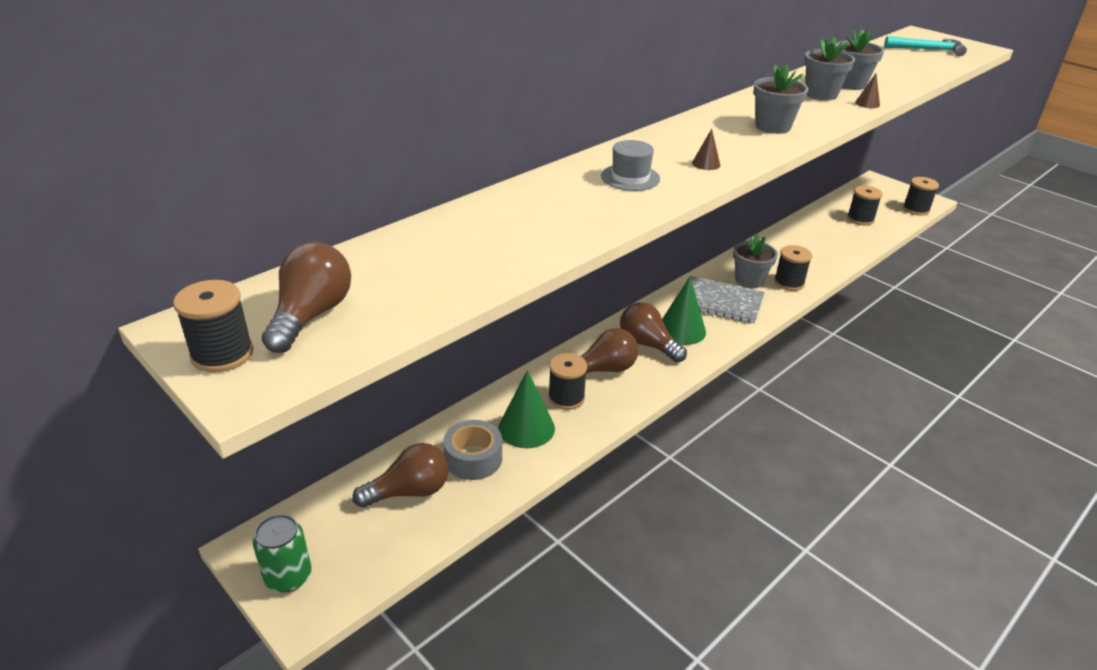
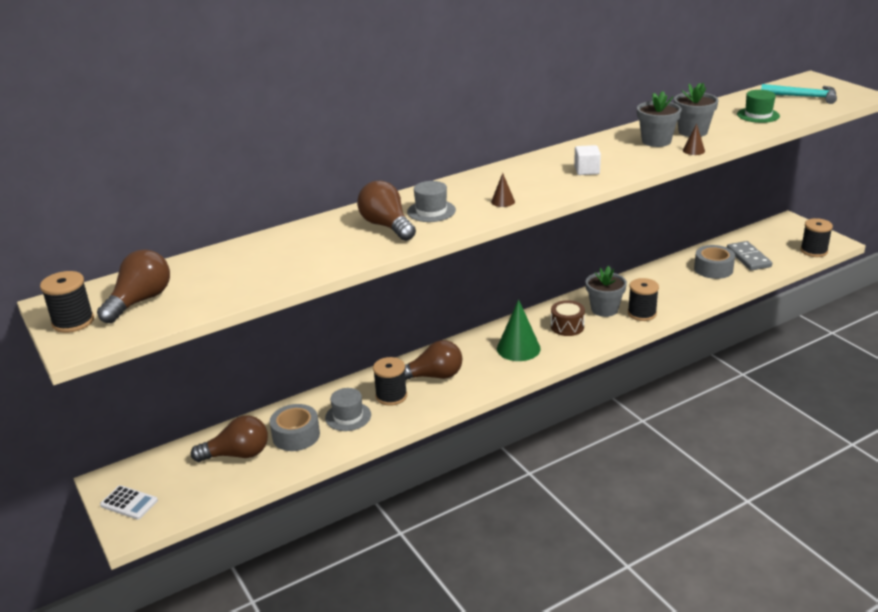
camera: 15 degrees right, 5 degrees down
(288, 577) = (129, 503): green can -> white calculator
(526, 428) = (348, 416): green cone -> grey hat
(648, 344) = (482, 358): brown light bulb -> brown light bulb (387, 226)
(720, 302) = (567, 326): grey notebook -> brown drum
(773, 126) = (586, 170): grey flower pot -> white cube
(833, 232) = (713, 269): none -> grey tape
(860, 219) = (748, 258): black spool -> grey domino
(900, 67) = (758, 115): none -> green hat

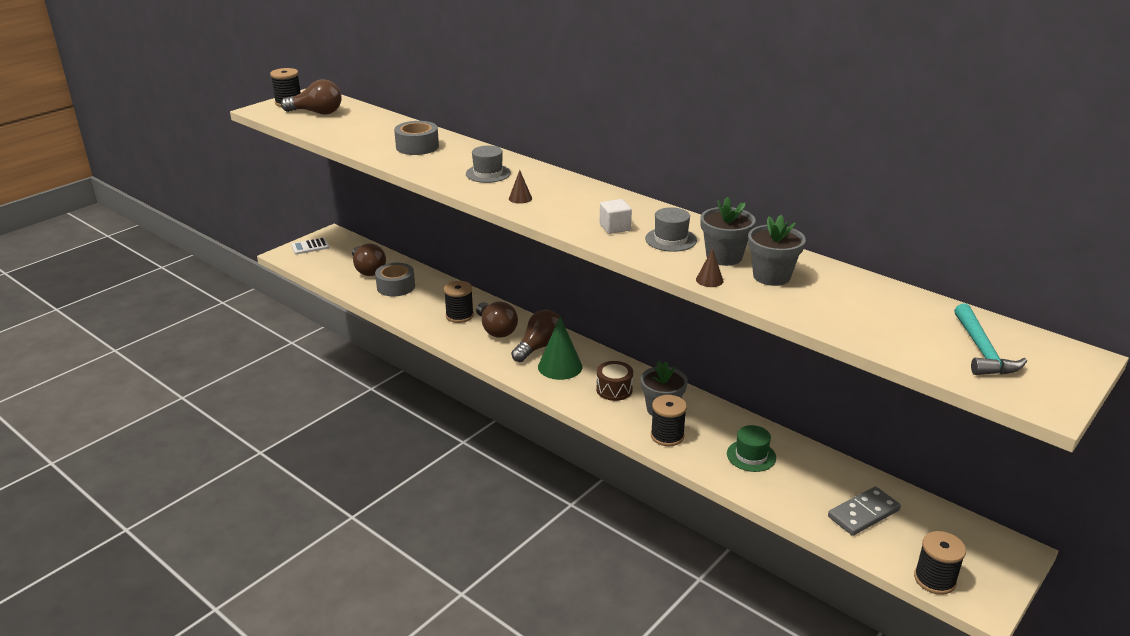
camera: 70 degrees right, 0 degrees up
(129, 503) = (310, 247): white calculator -> white calculator turned 60 degrees clockwise
(348, 416) = (425, 302): grey hat -> grey hat (670, 239)
(387, 226) = (453, 162): brown light bulb -> brown light bulb (539, 347)
(713, 269) = (810, 483): grey tape -> grey tape (417, 146)
(758, 115) = (869, 317): green hat -> green hat (751, 456)

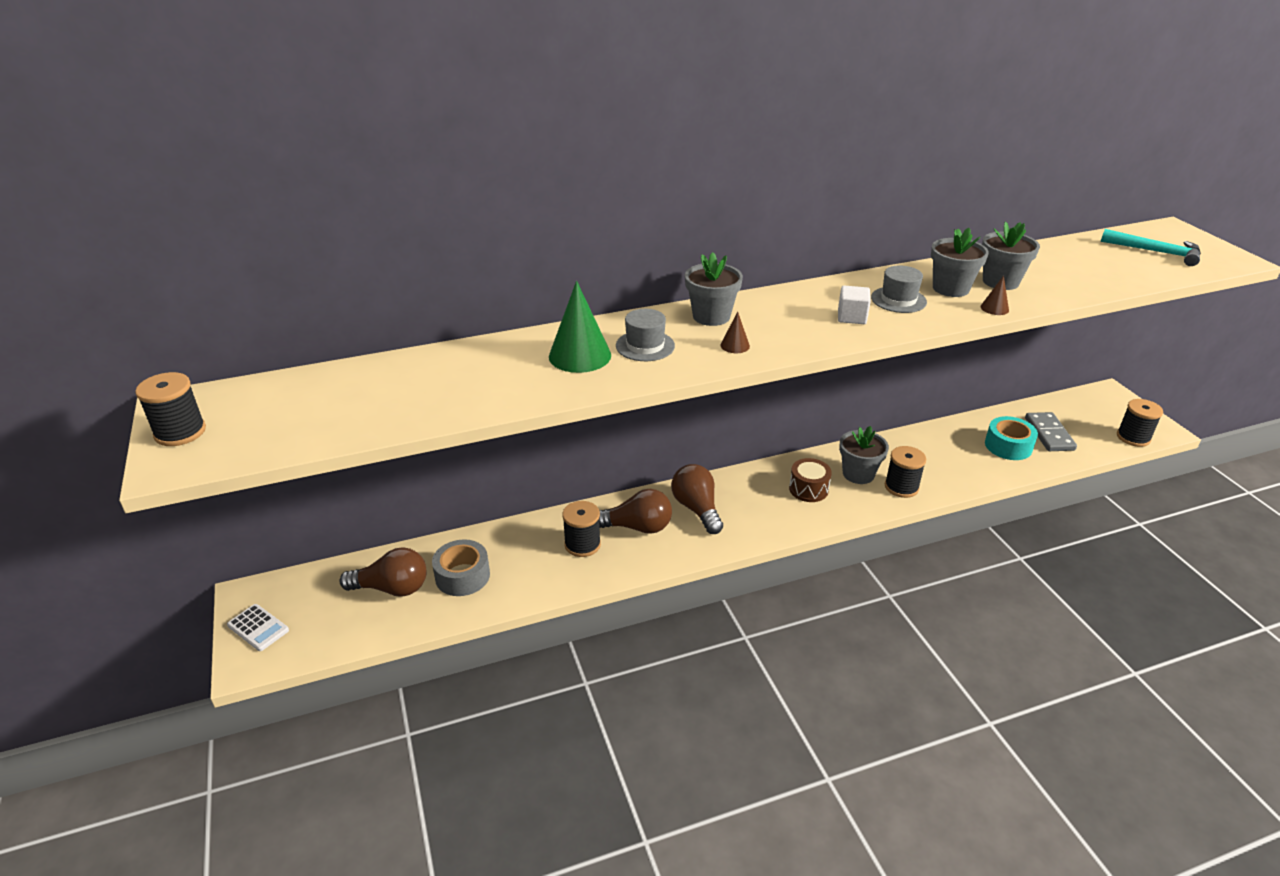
camera: 60 degrees left, 5 degrees up
(310, 247) = (258, 628): white calculator -> white calculator turned 60 degrees counterclockwise
(317, 113) = (265, 416): brown light bulb -> none
(417, 146) = (505, 369): grey tape -> none
(554, 183) = (711, 316): none -> grey flower pot
(560, 366) = (744, 508): green cone -> green cone (580, 355)
(751, 456) = (952, 454): green hat -> none
(807, 488) = (1008, 446): none -> turquoise tape

